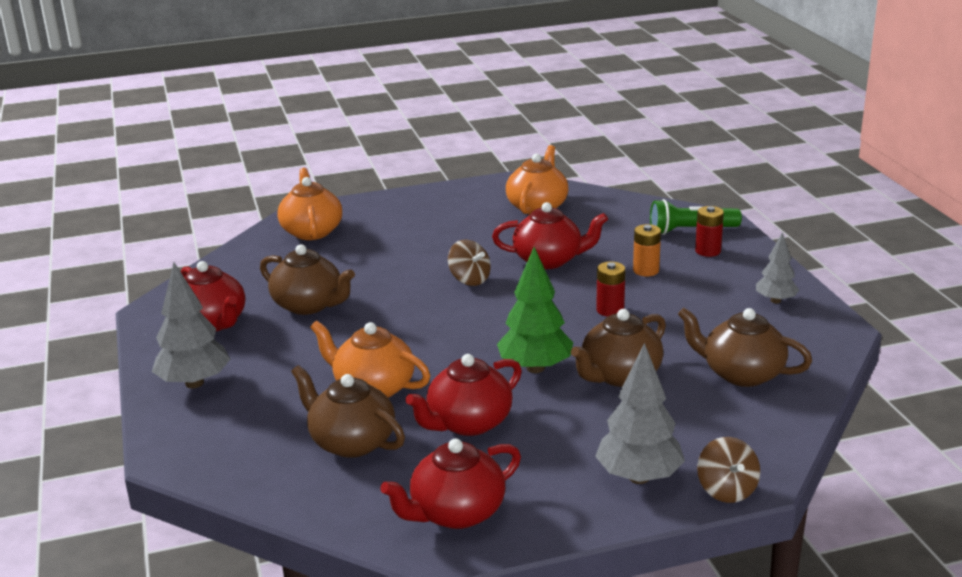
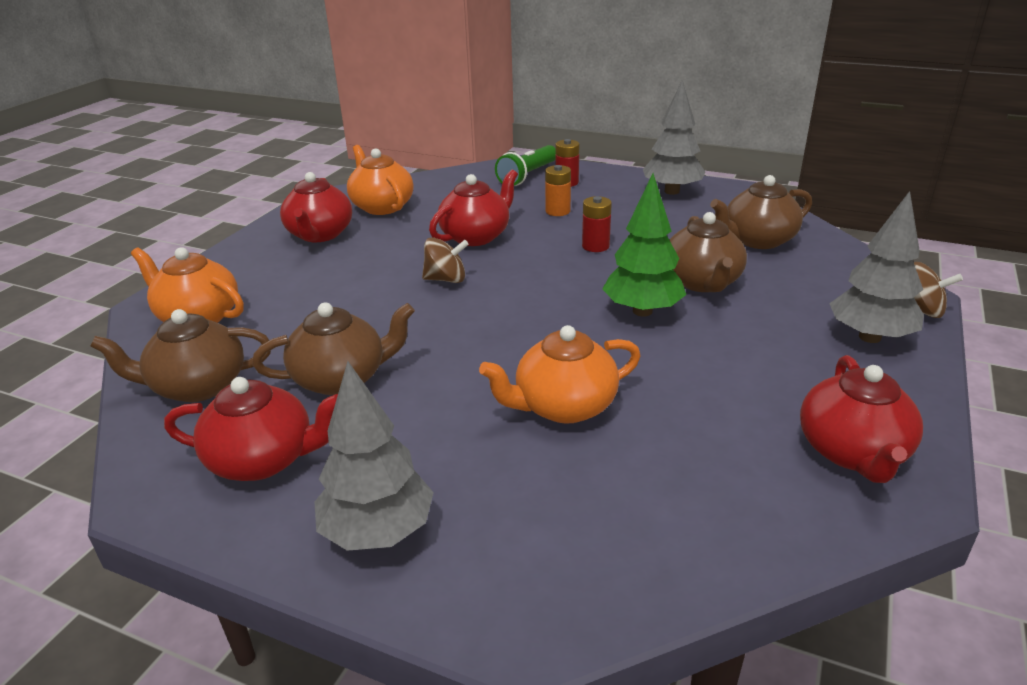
camera: 50 degrees left, 5 degrees up
(351, 442) = (653, 464): brown teapot -> brown teapot (197, 386)
(468, 423) = (696, 380): red teapot -> red teapot (320, 235)
(775, 300) = (671, 191): grey tree -> grey tree, size x1.64

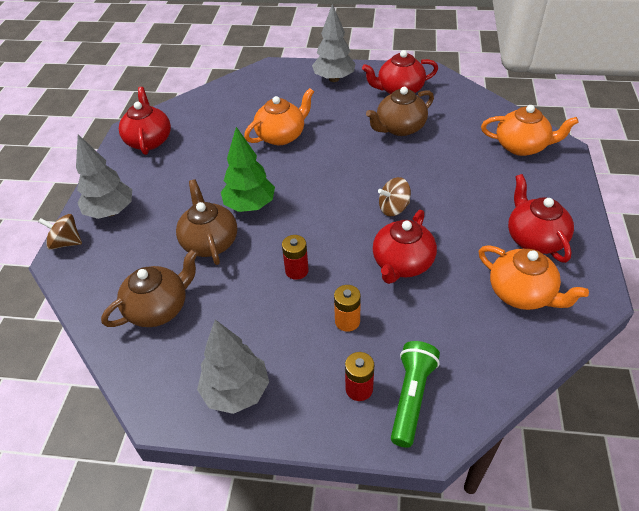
camera: 165 degrees right, 15 degrees up
(197, 386) = (466, 111): brown teapot -> none

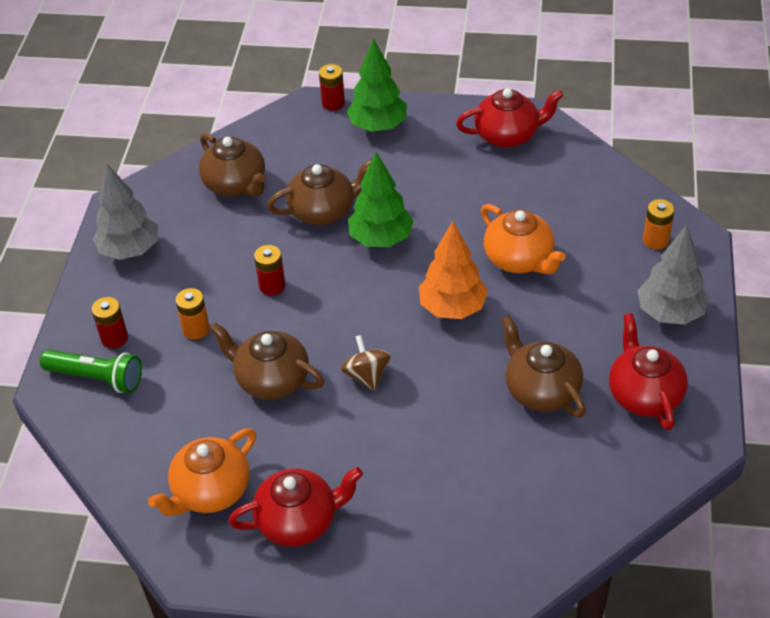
camera: 90 degrees right, 0 degrees up
(66, 242) = (333, 103): brown spinning top -> red battery
(111, 211) = (378, 126): grey tree -> green tree
(271, 81) = (655, 240): none -> orange battery
(326, 166) = (452, 308): none -> orange tree
(402, 264) = (271, 379): red teapot -> brown teapot
(522, 146) = (496, 541): orange teapot -> none

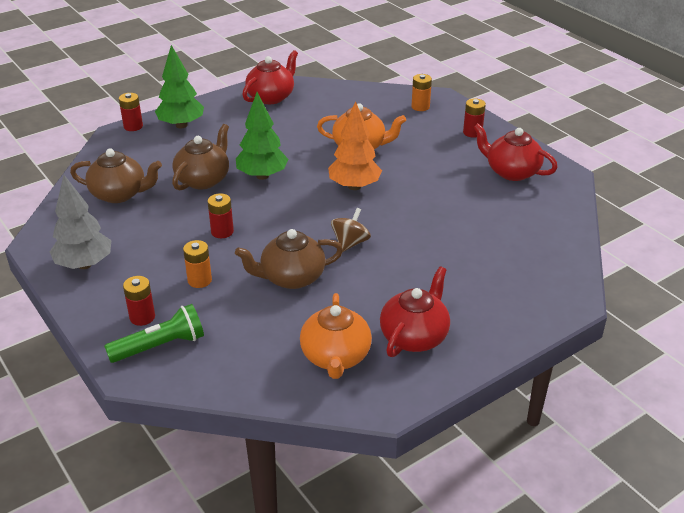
camera: 45 degrees left, 10 degrees down
(367, 375) = (350, 243): brown spinning top -> brown spinning top turned 90 degrees clockwise
(541, 390) = (458, 197): brown teapot -> none
(670, 313) = (472, 132): grey tree -> red battery

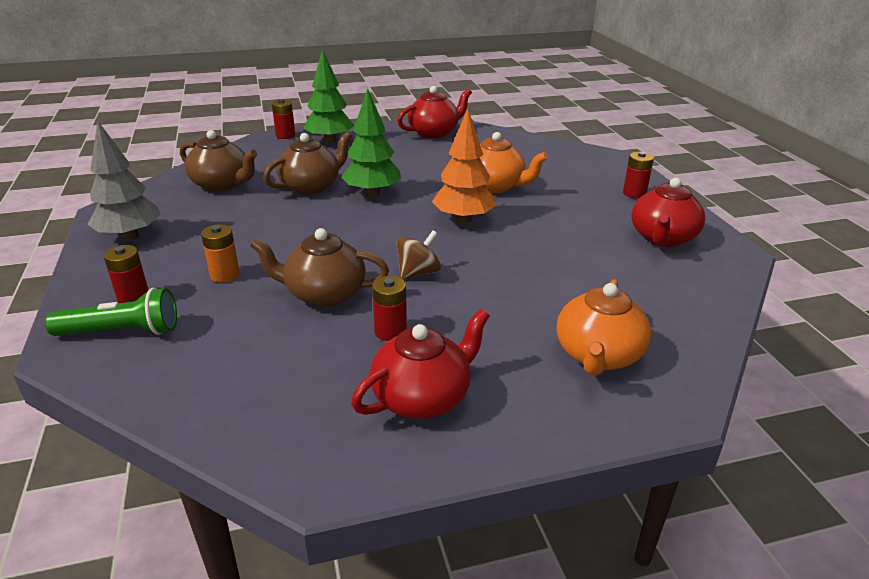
camera: 20 degrees right, 5 degrees down
(222, 232) = (289, 234): red battery -> red battery (390, 331)
(335, 357) = (304, 397): orange teapot -> orange teapot (598, 356)
(420, 107) = (586, 162): orange battery -> none
(511, 172) = (662, 238): red teapot -> red teapot turned 120 degrees counterclockwise

